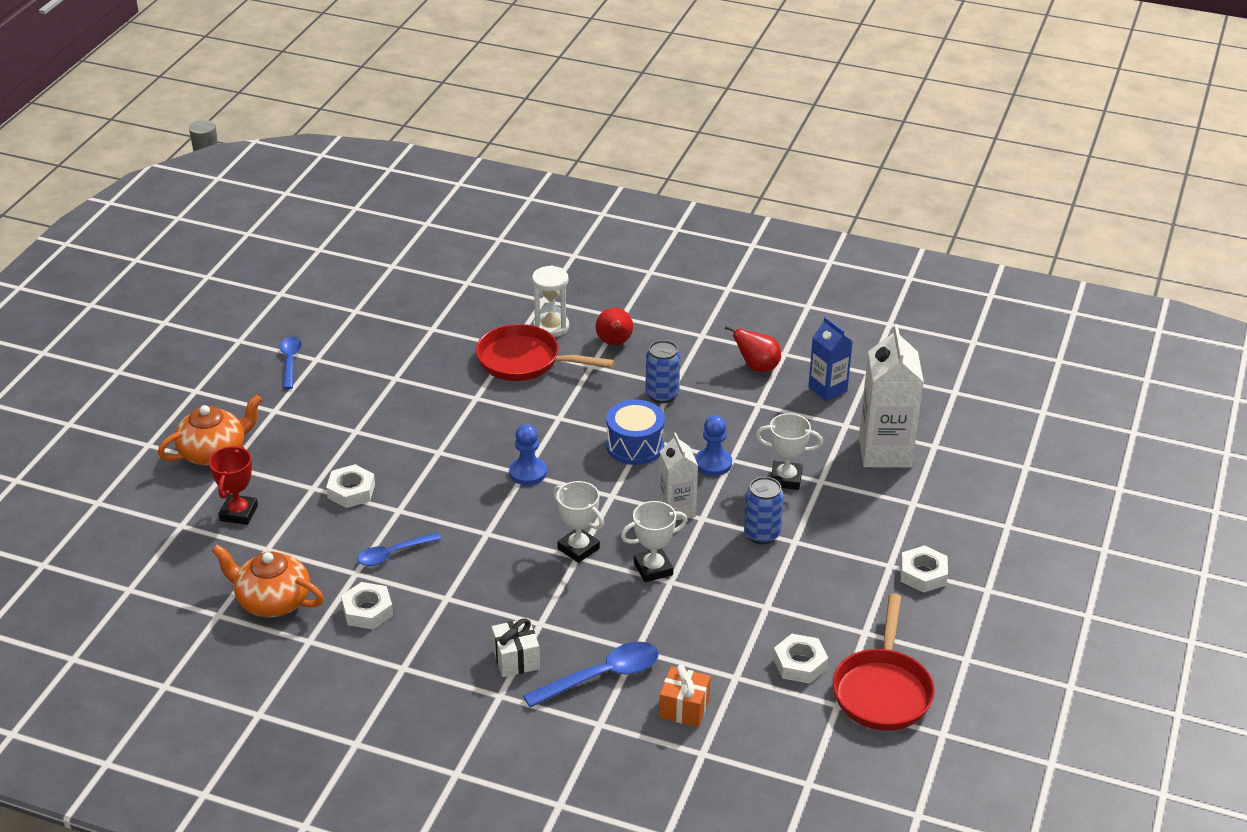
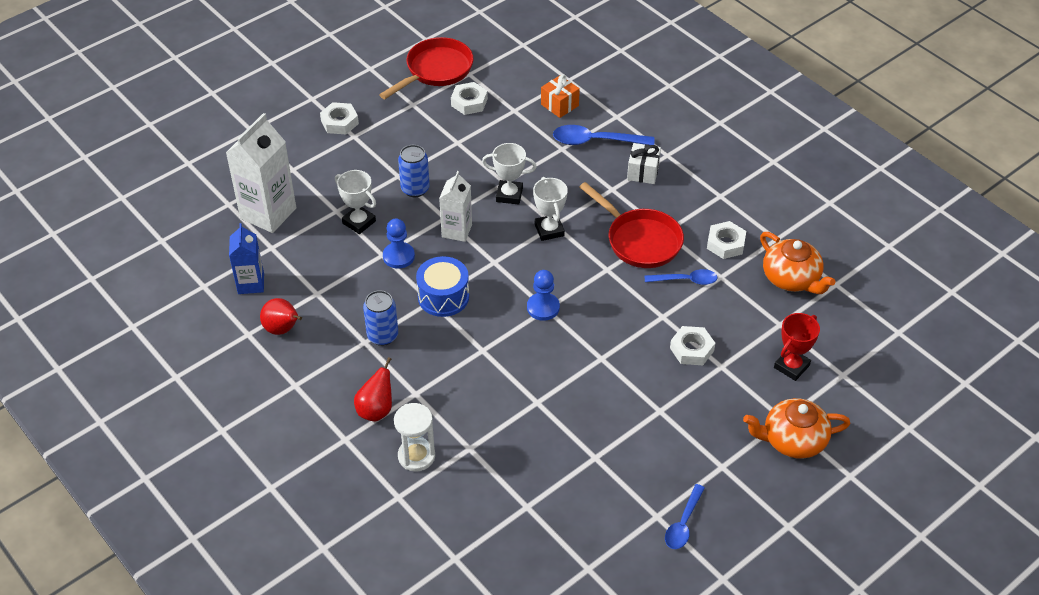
camera: 150 degrees left, 10 degrees up
(525, 361) = (468, 424): red pan -> red pan (640, 240)

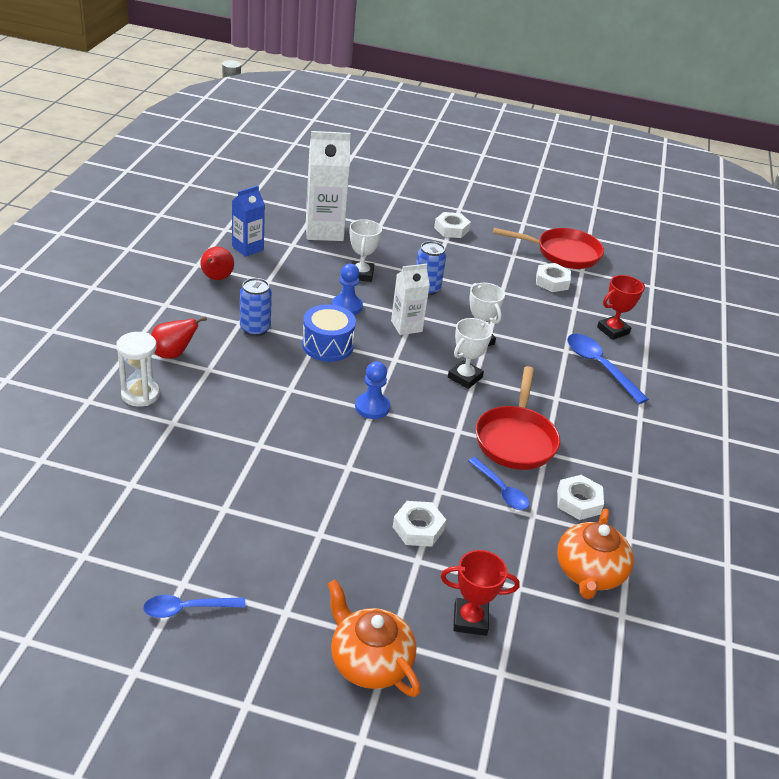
camera: 50 degrees right, 10 degrees down
(559, 105) = (613, 330): orange gift -> red trophy
(643, 172) = (600, 410): white gift -> none

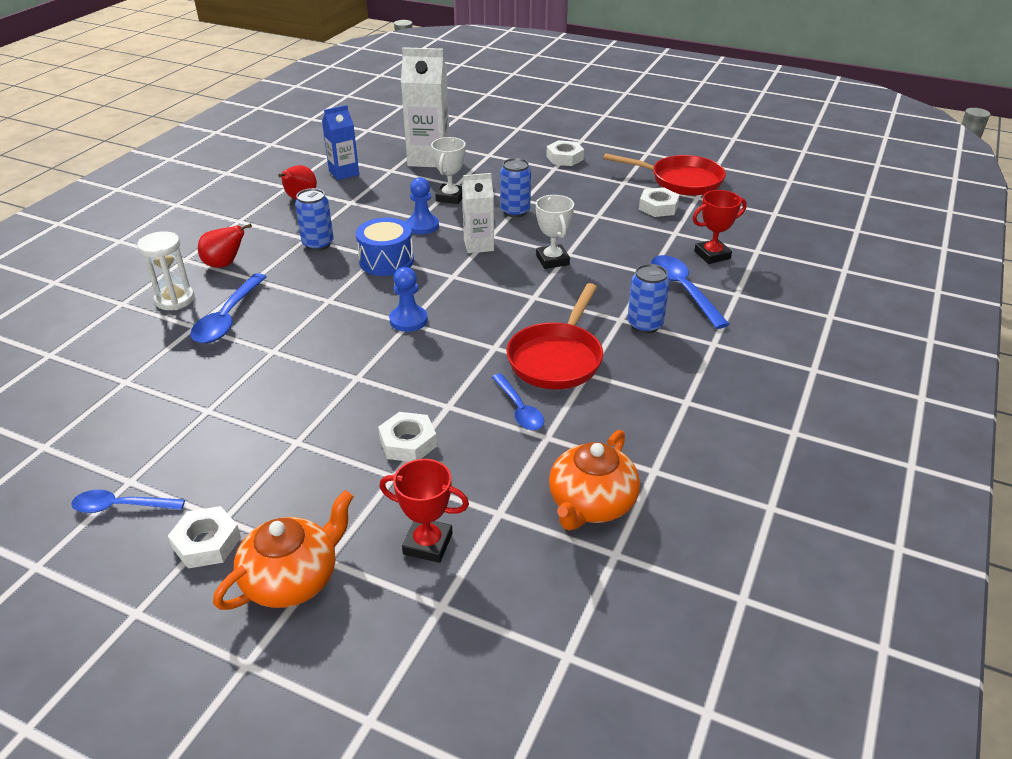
camera: 15 degrees right, 0 degrees up
(202, 412) = (228, 318): none -> blue spoon
(369, 661) = (292, 579): orange teapot -> orange teapot turned 75 degrees clockwise
(465, 377) = (523, 295): white trophy -> none
(578, 402) = (645, 325): none -> blue can
(578, 502) = (606, 426): white nut -> white nut (207, 543)

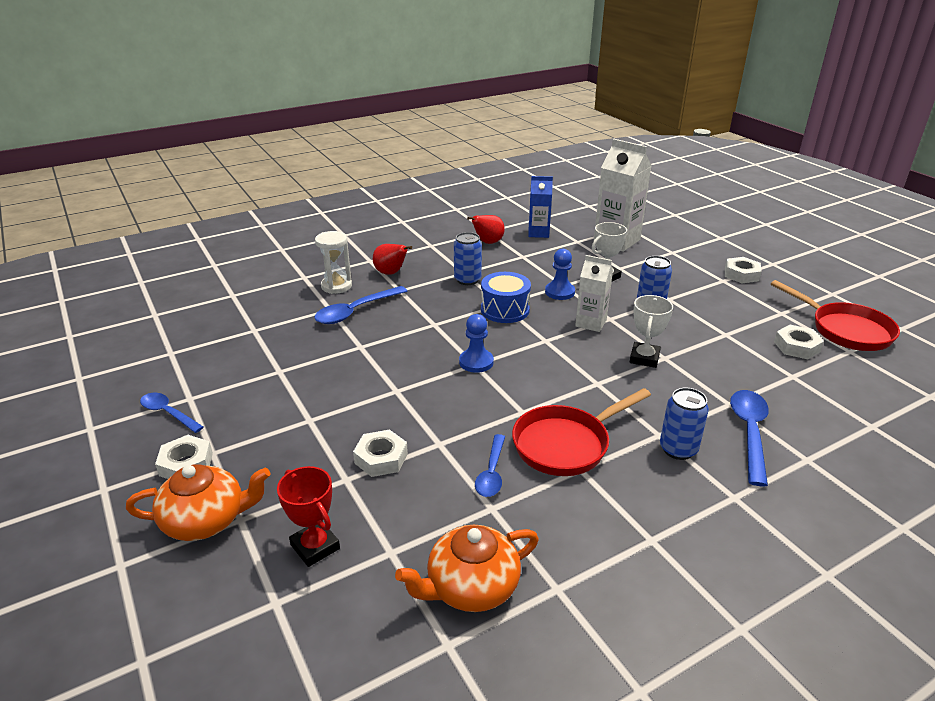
camera: 35 degrees right, 5 degrees down
(712, 255) = (814, 411): red trophy -> none

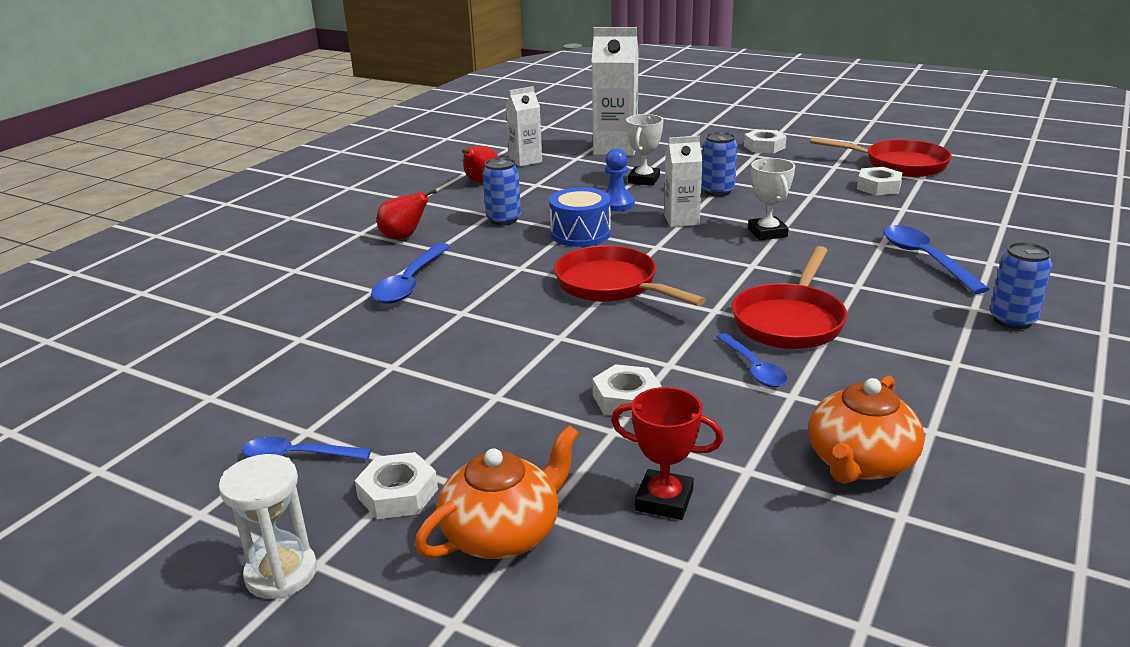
camera: 30 degrees left, 5 degrees down
(336, 286) = (351, 267): white hourglass -> white hourglass (281, 573)
(476, 362) = (612, 285): blue pawn -> red pan
(538, 233) = (525, 161): blue carton -> white carton
(678, 449) = (887, 290): blue can -> blue can (1012, 320)

